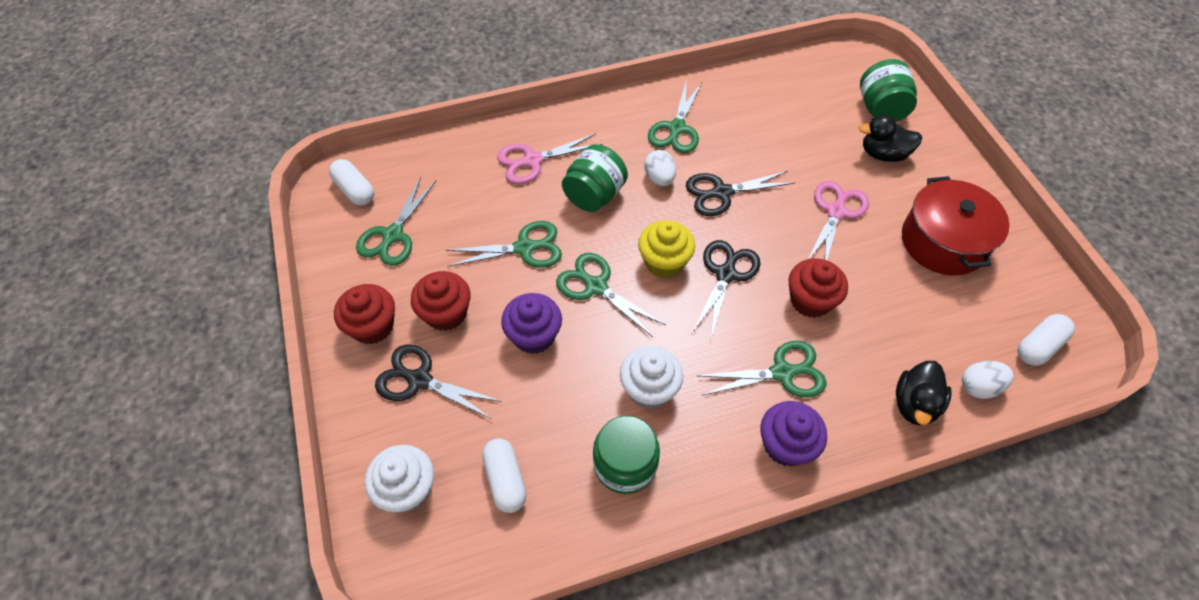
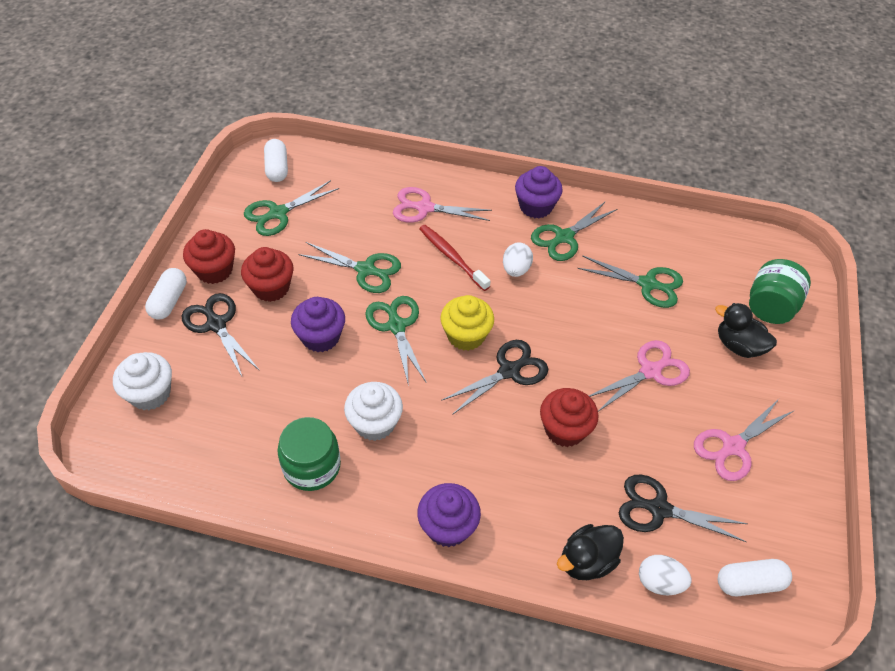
camera: 30 degrees right, 5 degrees down
(505, 480) = (219, 426): white capsule -> white capsule (169, 301)
(594, 195) = (452, 257): green jar -> red toothbrush
(631, 112) = (536, 206): none -> purple cupcake
(721, 193) = (559, 306): black scissors -> black scissors (658, 509)
(783, 373) = (492, 472): green scissors -> green scissors (648, 284)
(943, 241) = (732, 447): red pot -> pink scissors

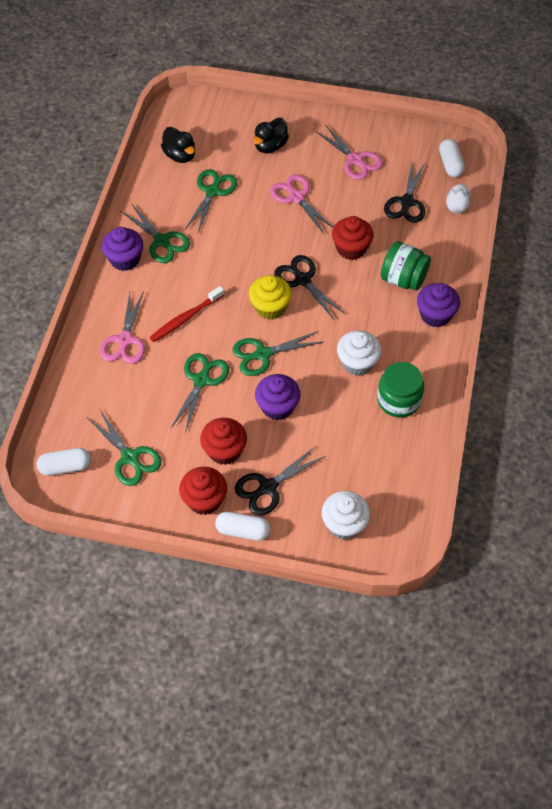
camera: 90 degrees left, 5 degrees up
(516, 269) = (199, 274): white egg -> none
(587, 561) = (448, 241): black duck -> black duck (180, 155)
(770, 307) = (233, 124): green jar -> green jar (403, 279)

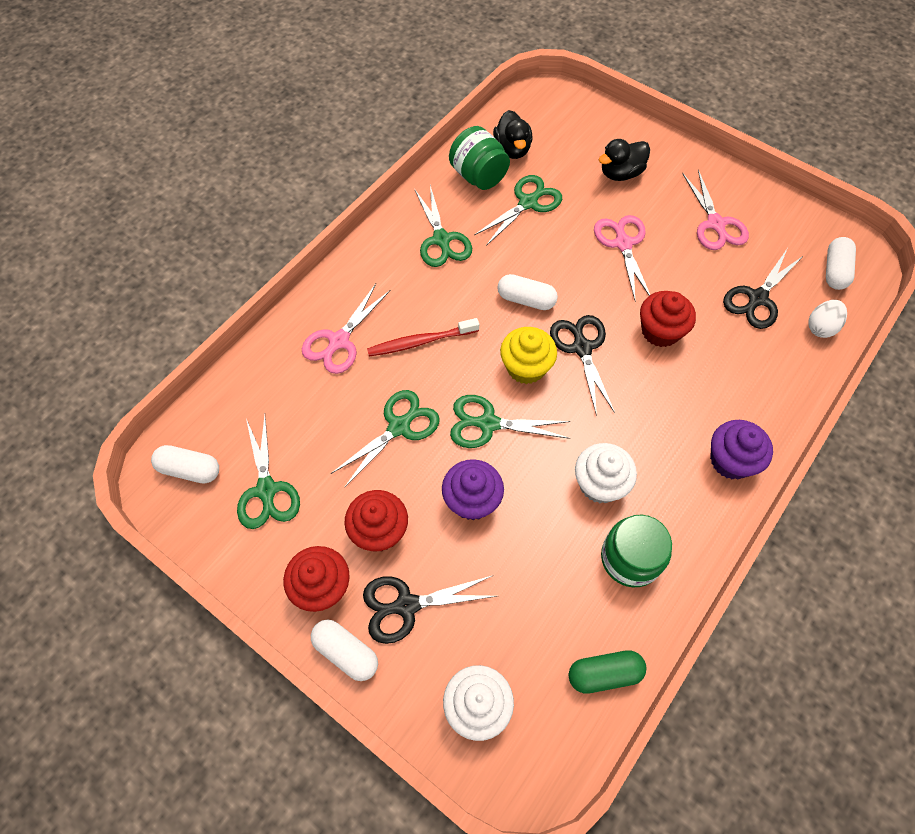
camera: 25 degrees right, 5 degrees up
(125, 259) = (390, 245): purple cupcake -> none
(246, 261) = (526, 299): none -> white capsule
(403, 279) = (709, 396): green jar -> green jar (478, 176)
(414, 473) = (604, 674): none -> green capsule

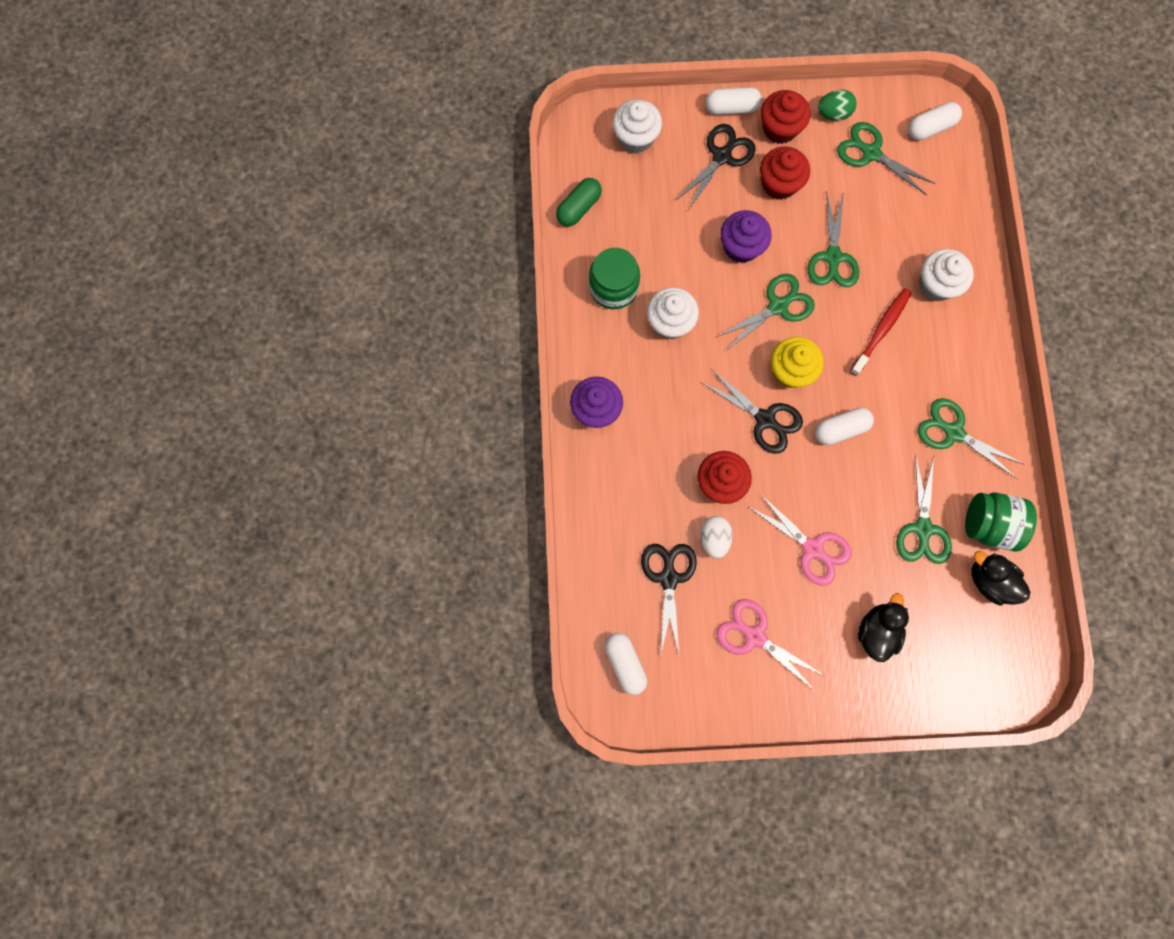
camera: 140 degrees right, 15 degrees up
(257, 558) = (833, 114): none -> green egg
(338, 341) = (936, 284): pink scissors -> white cupcake
(821, 327) = (602, 588): white egg -> white egg (714, 538)

